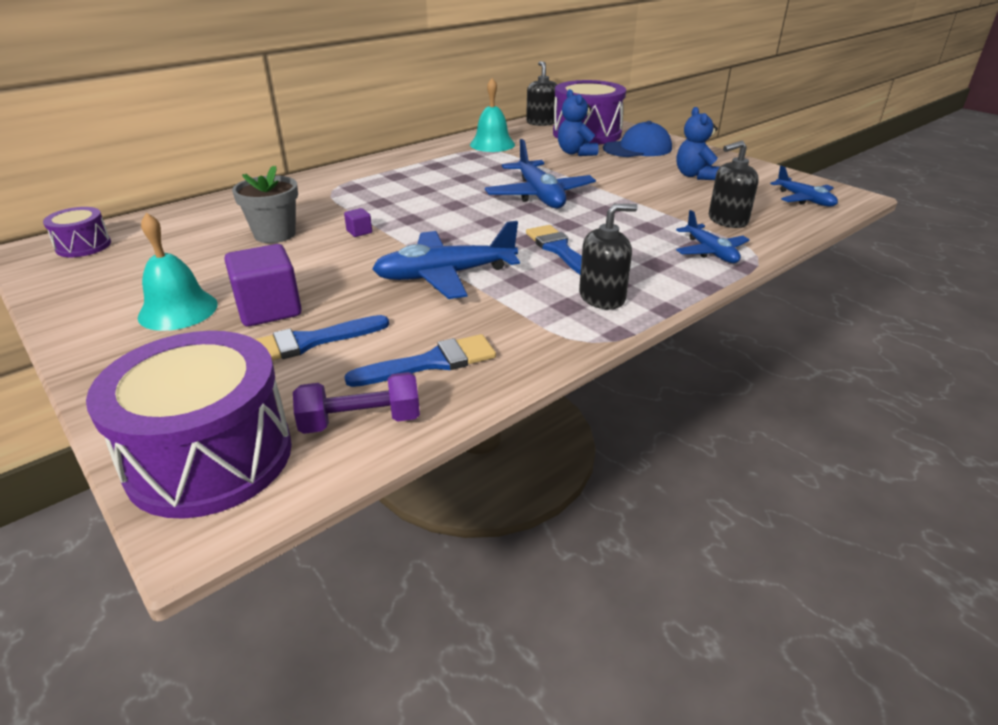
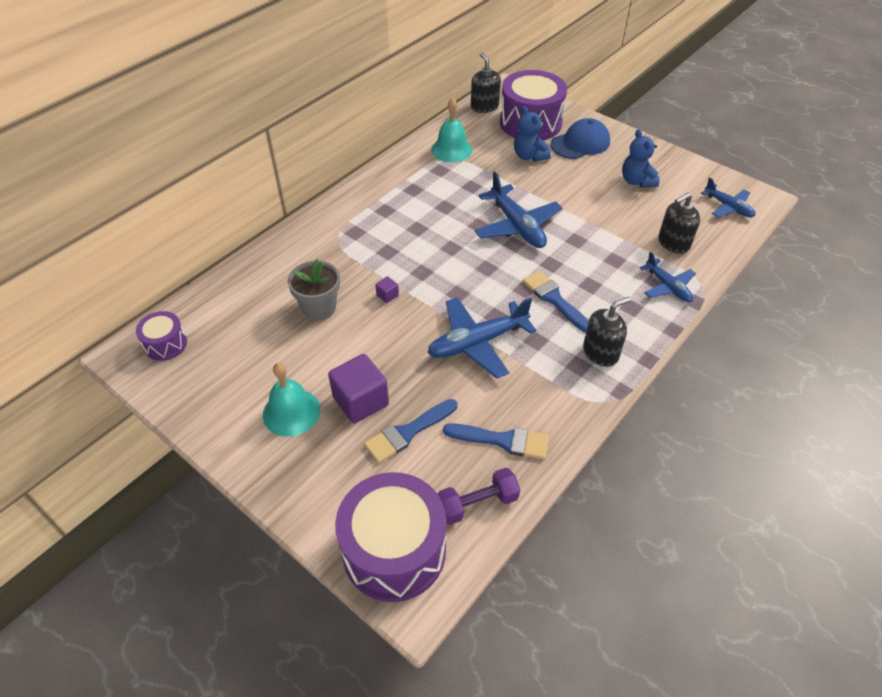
camera: 10 degrees left, 15 degrees up
(431, 362) = (502, 440): blue brush -> blue brush turned 45 degrees clockwise

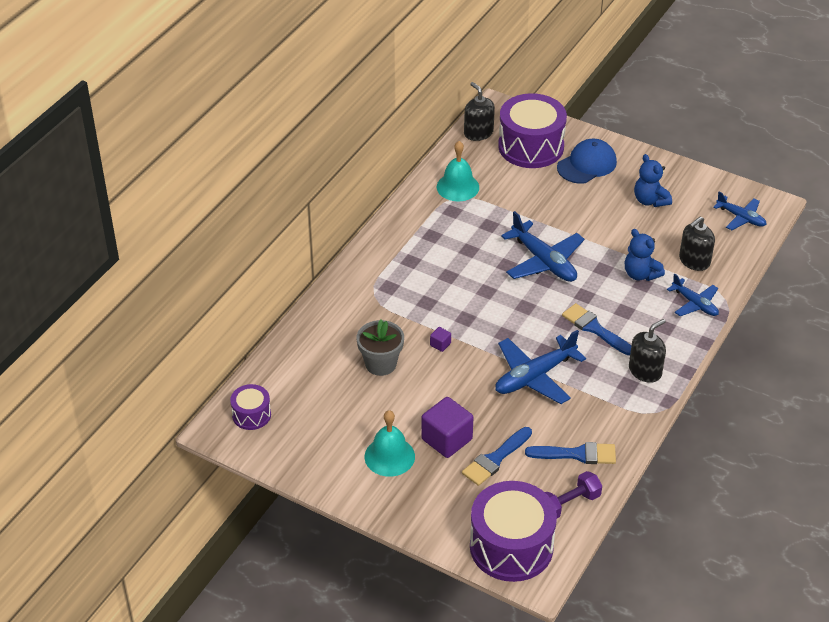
camera: 10 degrees left, 5 degrees down
(529, 156) = (538, 185): blue teddy bear -> blue teddy bear (640, 274)

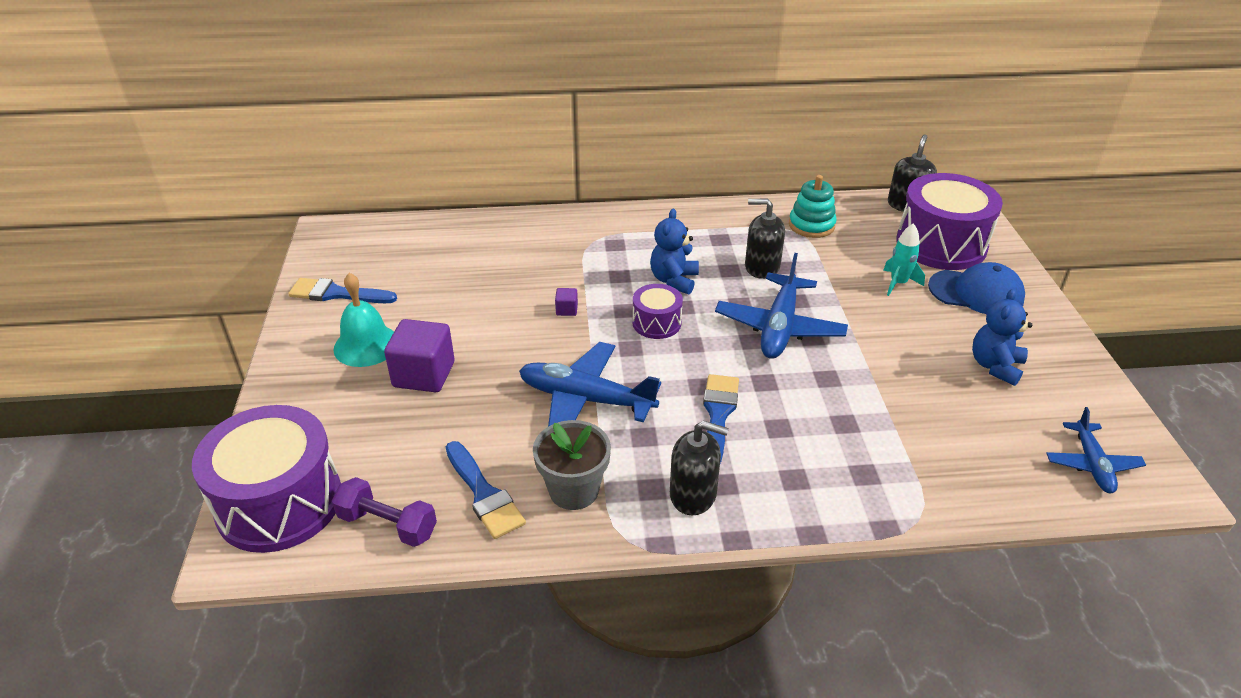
camera: 55 degrees right, 5 degrees down
(251, 415) = (360, 240): purple drum -> purple drum (656, 323)
(380, 364) = (499, 284): grey flower pot -> grey flower pot (574, 490)
(457, 187) = (811, 225): turquoise bell -> turquoise stacking toy
(495, 459) = (421, 425): blue brush -> blue brush (337, 294)
(550, 189) = (898, 283): none -> turquoise rocket
(640, 274) = (859, 414): blue teddy bear -> blue teddy bear (674, 280)
(694, 261) = (948, 453): black soap dispenser -> black soap dispenser (762, 267)
(695, 304) = (871, 490): blue plane -> none

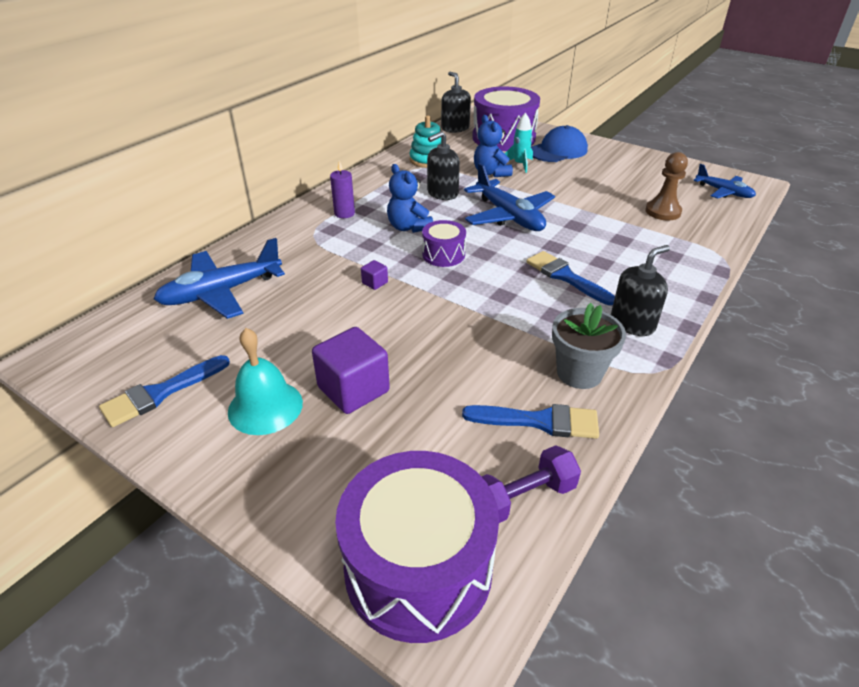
camera: 50 degrees left, 0 degrees up
(585, 399) = (487, 322): blue plane -> blue plane (221, 292)
(647, 236) = (344, 213): none -> purple candle
(956, 430) = (663, 211): none -> brown pawn
(995, 366) = (623, 176): blue teddy bear -> blue teddy bear (491, 173)

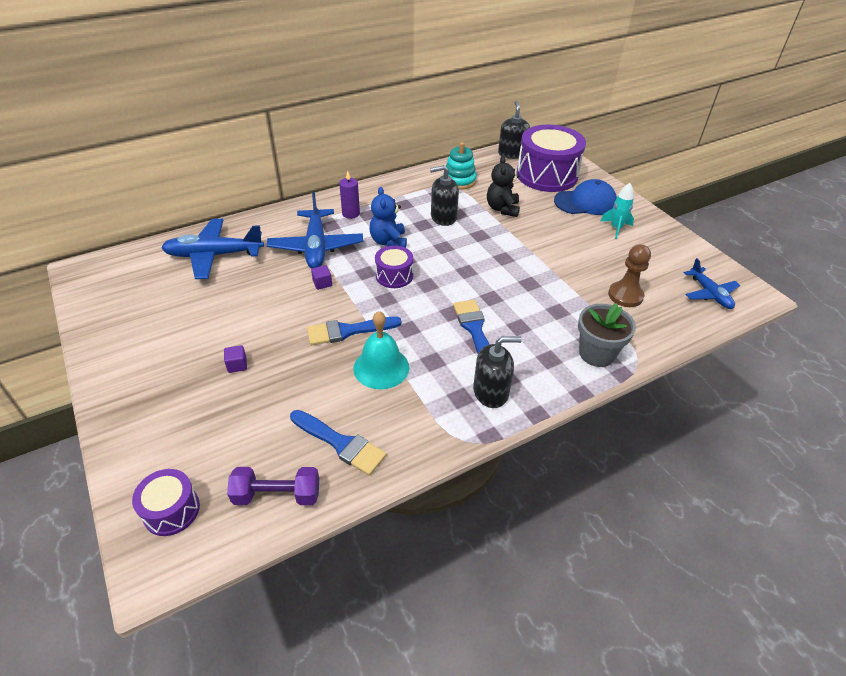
camera: 25 degrees right, 5 degrees up
(161, 393) = (122, 320): blue brush -> blue brush (348, 331)
(265, 407) = (173, 355): turquoise bell -> turquoise bell (381, 367)
(353, 389) = (237, 365): purple cube -> purple cube, size x0.44
(418, 568) = (171, 510): purple drum -> purple drum, size x0.50
(491, 173) = (502, 209): blue teddy bear -> black teddy bear
(509, 216) = (479, 257): blue plane -> blue plane (316, 247)
(520, 164) = (536, 207): turquoise rocket -> turquoise rocket (616, 228)
(579, 373) = (406, 417): grey flower pot -> grey flower pot (596, 354)

